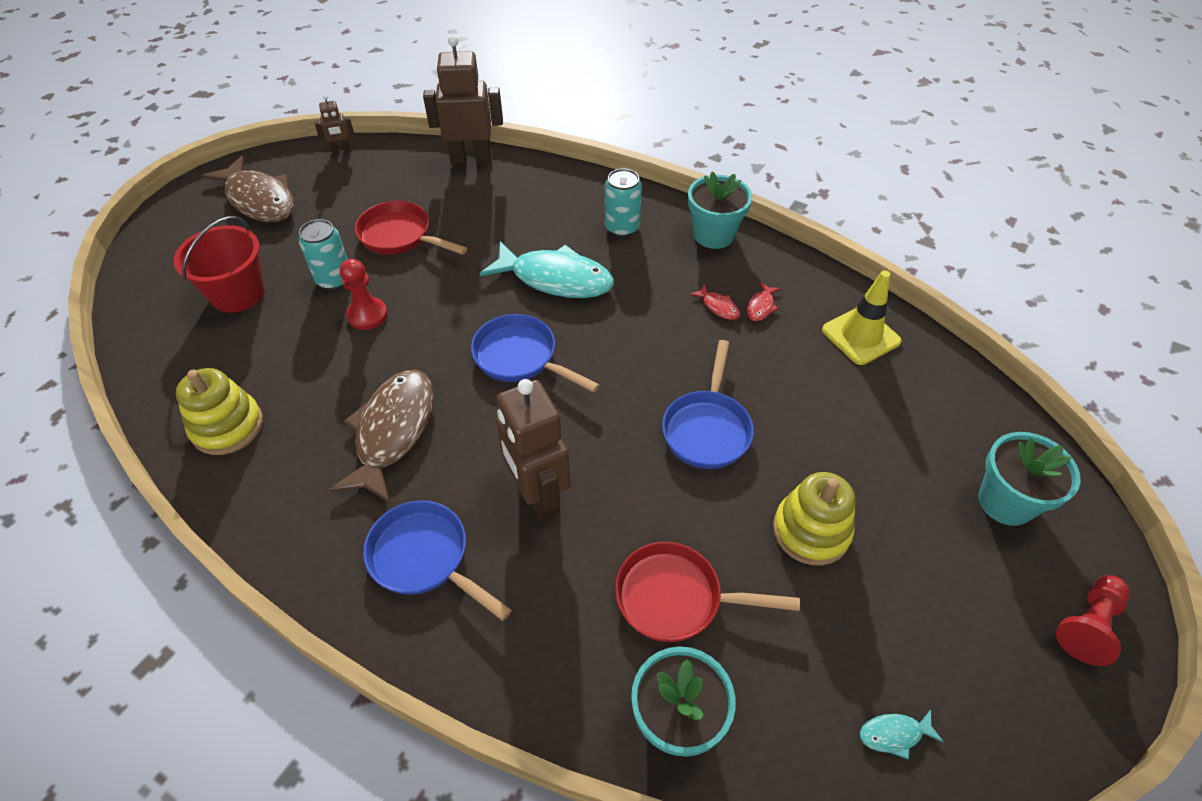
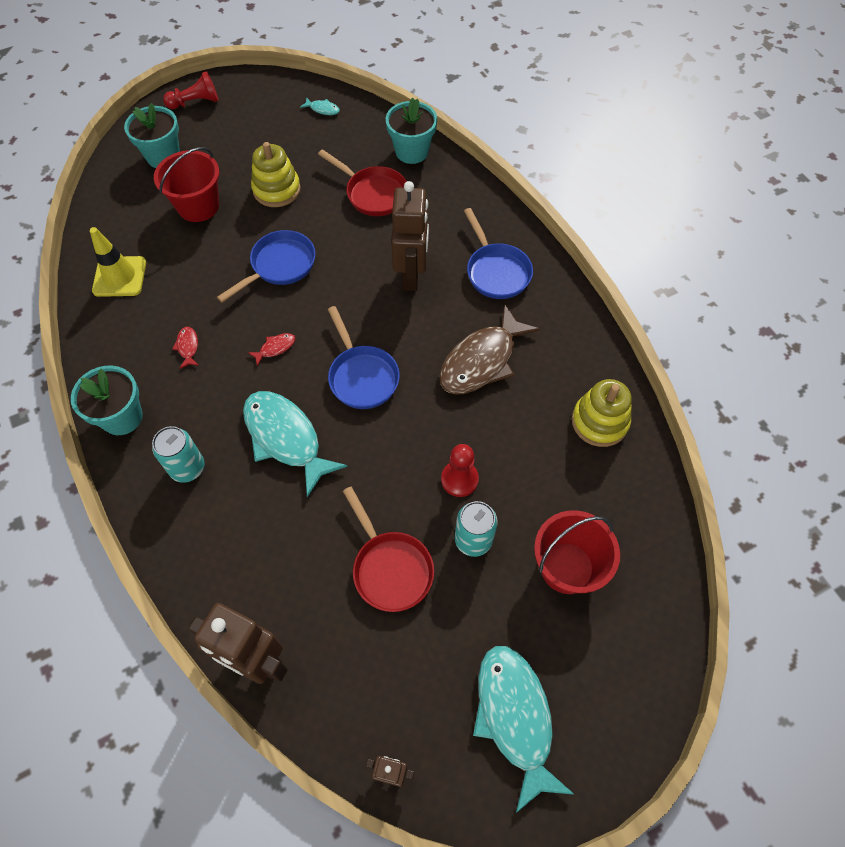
camera: 150 degrees left, 10 degrees up
(259, 200) = (515, 717): brown fish -> turquoise fish
(761, 307) = (158, 331): red fish -> red fish (275, 348)
(879, 455) = (198, 206): none -> red bucket

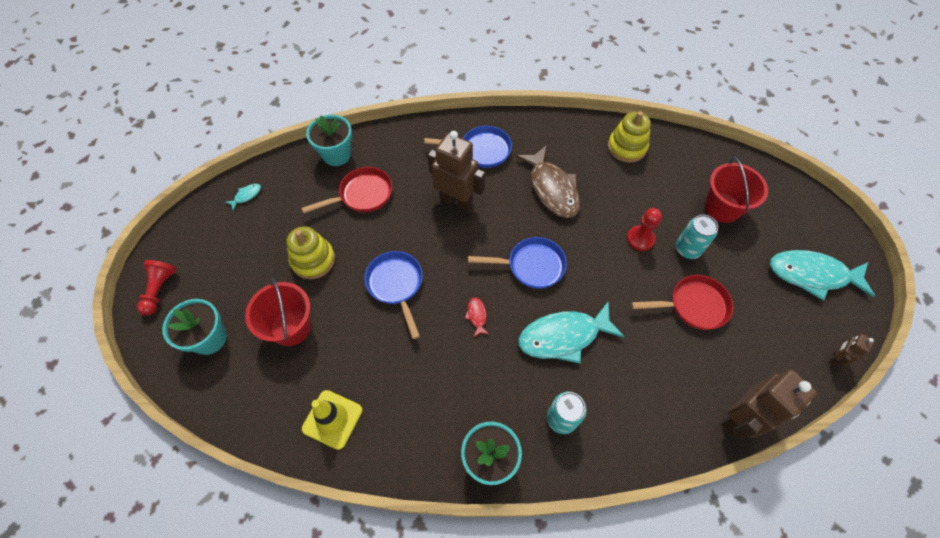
camera: 65 degrees left, 0 degrees up
(188, 347) = (442, 382): red fish -> none

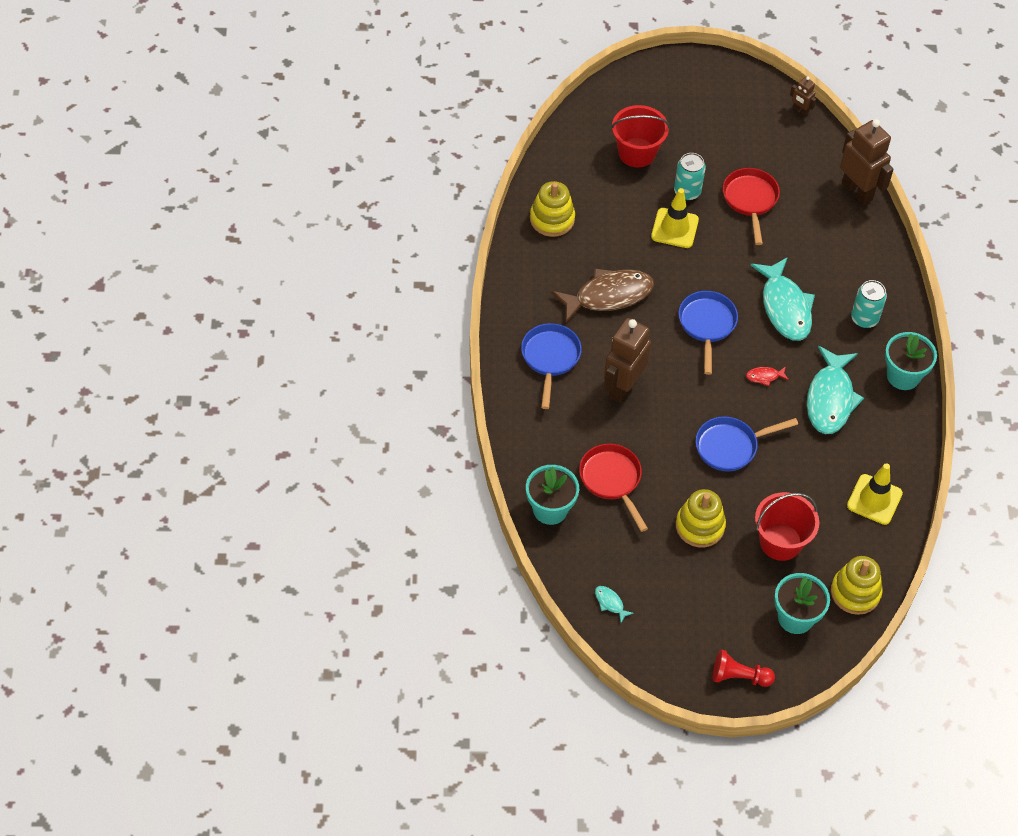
camera: 90 degrees left, 5 degrees down
(227, 395) = (855, 592): none -> yellow stacking toy
(640, 239) = (674, 228): red pawn -> yellow traffic cone
(812, 275) = (716, 102): turquoise fish -> turquoise fish (830, 398)

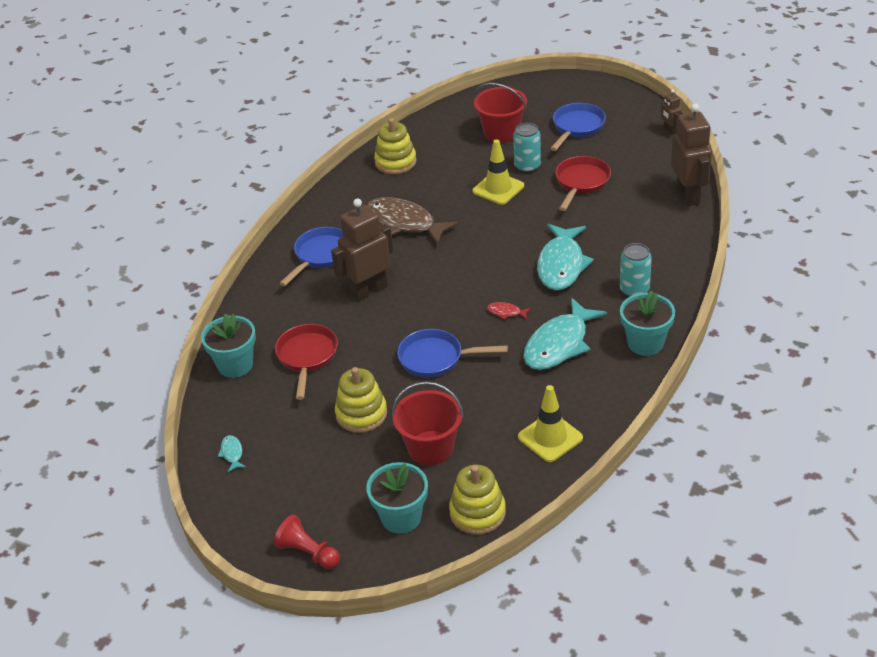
camera: 30 degrees right, 15 degrees down
(608, 296) = (404, 223): brown fish -> brown fish turned 150 degrees counterclockwise
(707, 325) = (478, 262): blue pan -> blue pan (577, 127)

